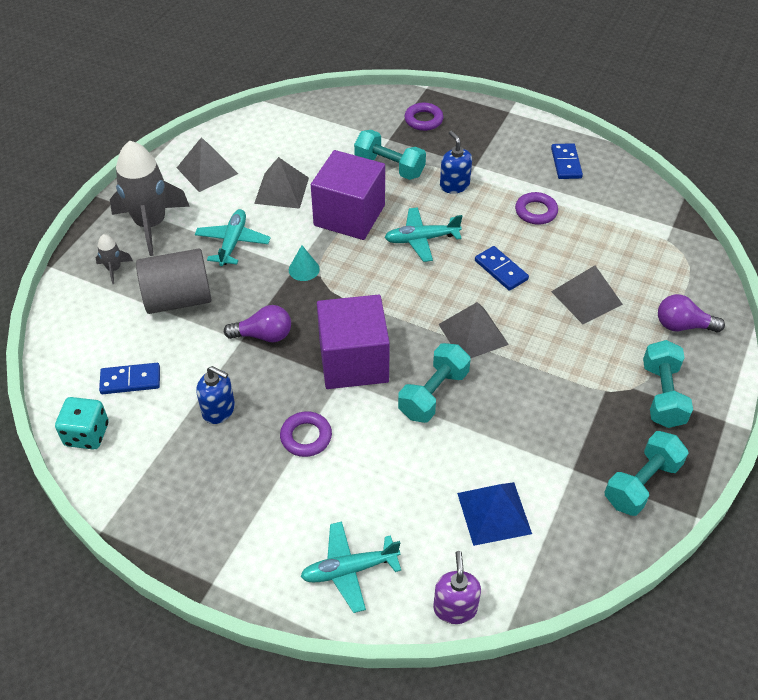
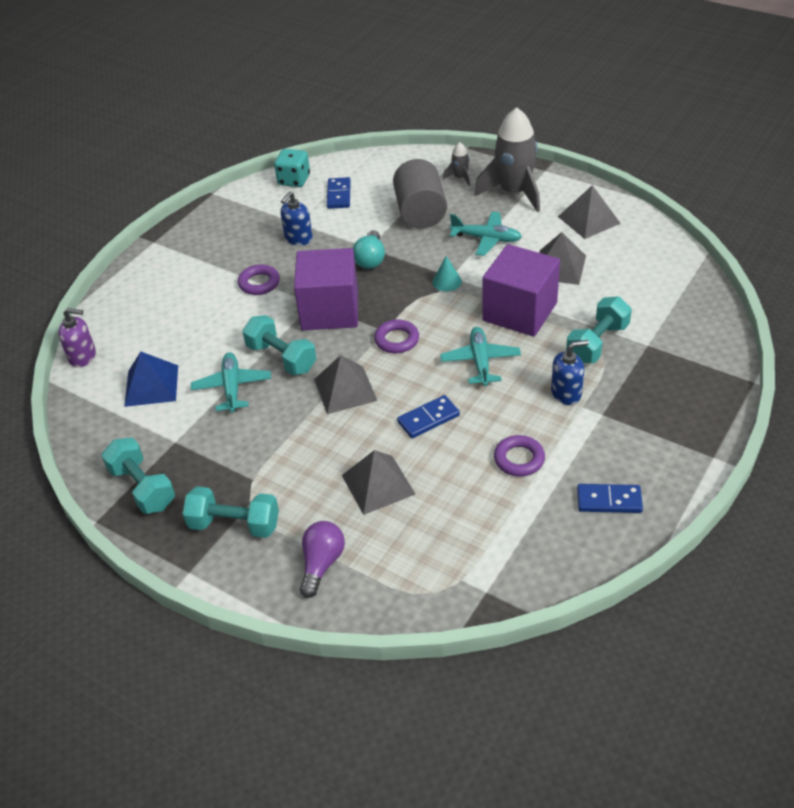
camera: 100 degrees right, 5 degrees down
(263, 335) = (370, 259): purple light bulb -> turquoise light bulb
(349, 570) = (136, 304): turquoise plane -> turquoise plane (232, 387)
(423, 120) = (686, 375): purple ring -> purple ring (397, 340)

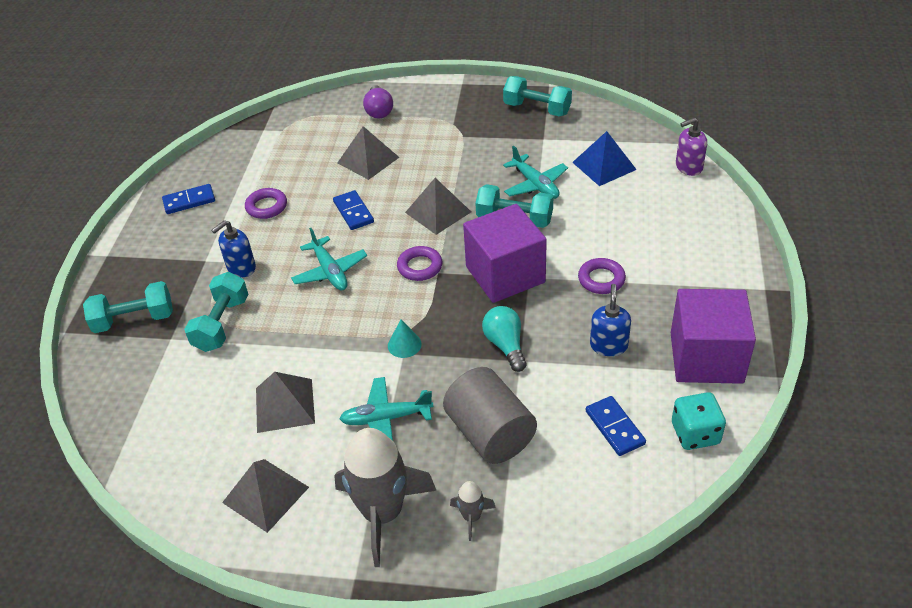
camera: 155 degrees right, 0 degrees up
(234, 524) = (453, 111): turquoise dumbbell -> turquoise dumbbell (134, 320)
(428, 419) = (353, 212): blue domino -> blue domino turned 60 degrees counterclockwise
(519, 312) = (311, 334): purple cube -> purple cube (706, 358)

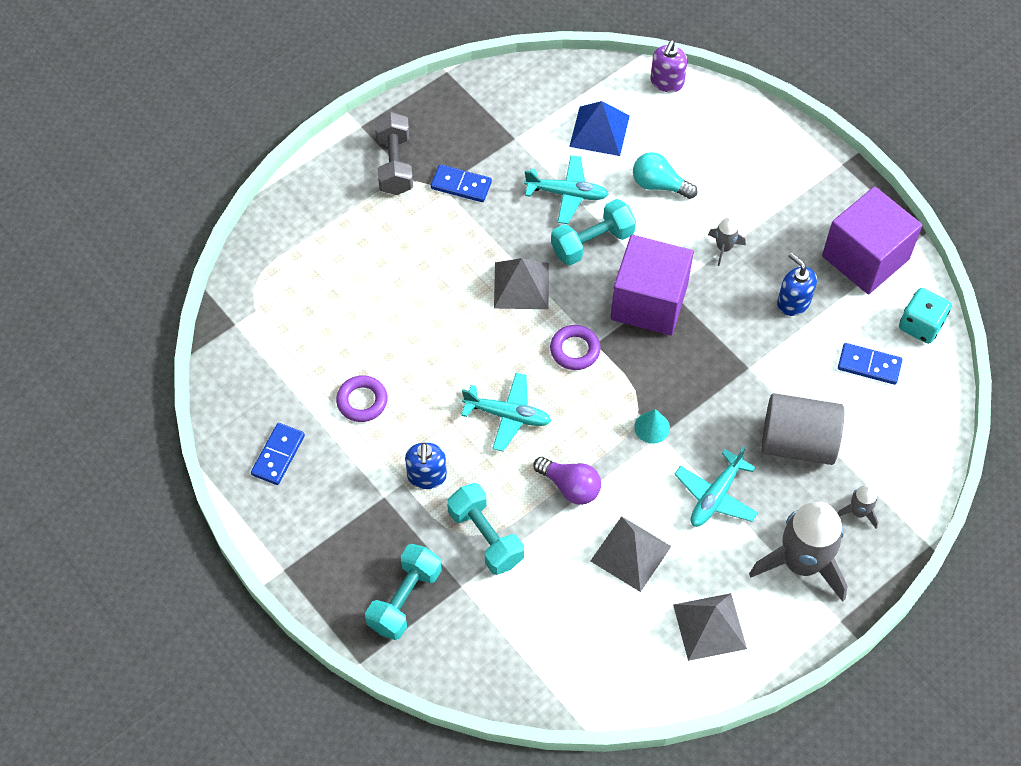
camera: 50 degrees left, 15 degrees up
(353, 212) = (449, 343): blue domino -> blue domino (461, 185)
(368, 160) = (387, 280): grey pyramid -> none
(379, 111) = (322, 217): purple light bulb -> purple light bulb (570, 486)
(454, 111) = (395, 164): none -> grey dumbbell
(505, 345) = (724, 364): turquoise light bulb -> turquoise light bulb (659, 185)
(537, 109) = (469, 107): turquoise dumbbell -> none
(601, 279) = (724, 248): purple ring -> grey rocket

